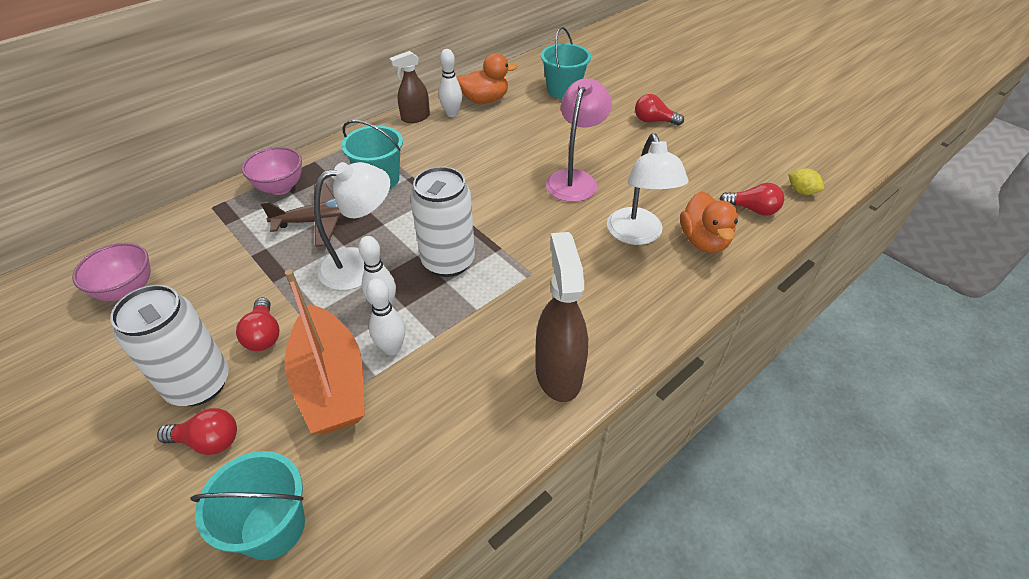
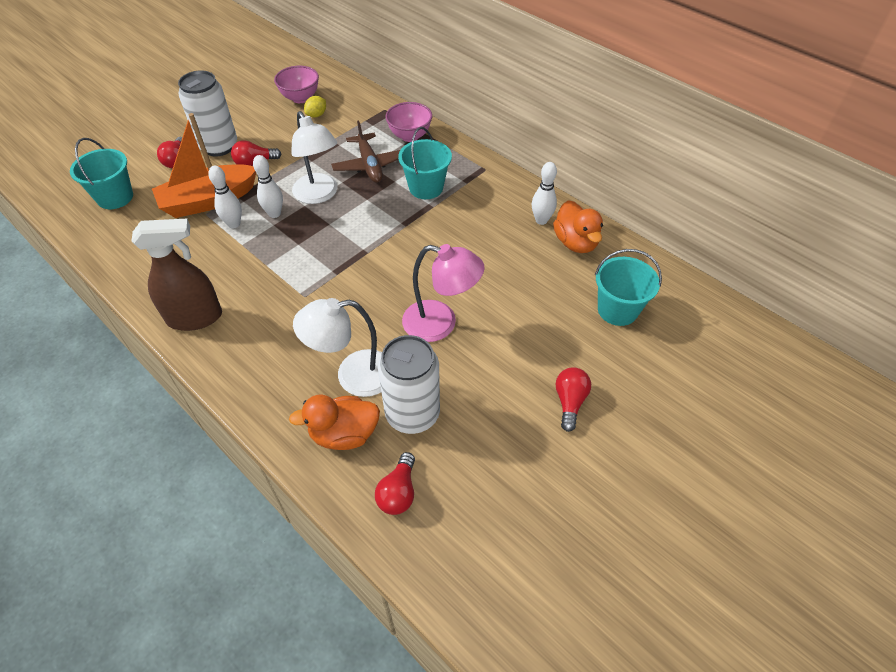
camera: 85 degrees right, 5 degrees up
(415, 118) = (528, 195): brown spray bottle -> none
(448, 261) = (321, 243): white can -> white can (412, 414)
(801, 191) = (438, 559): yellow lemon -> yellow lemon (316, 115)

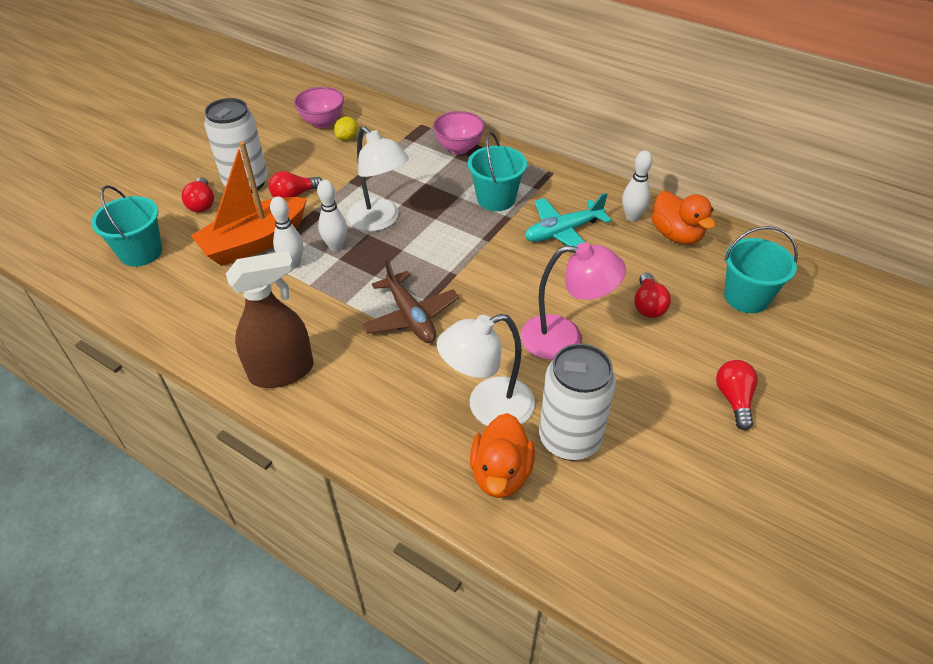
camera: 10 degrees left, 5 degrees down
(344, 434) = (501, 473): orange duck -> orange duck turned 60 degrees counterclockwise
(369, 165) = (425, 183): brown plane -> brown plane (411, 317)
(398, 492) = (585, 527): red light bulb -> red light bulb (648, 305)
(474, 226) = (563, 232): none -> turquoise plane

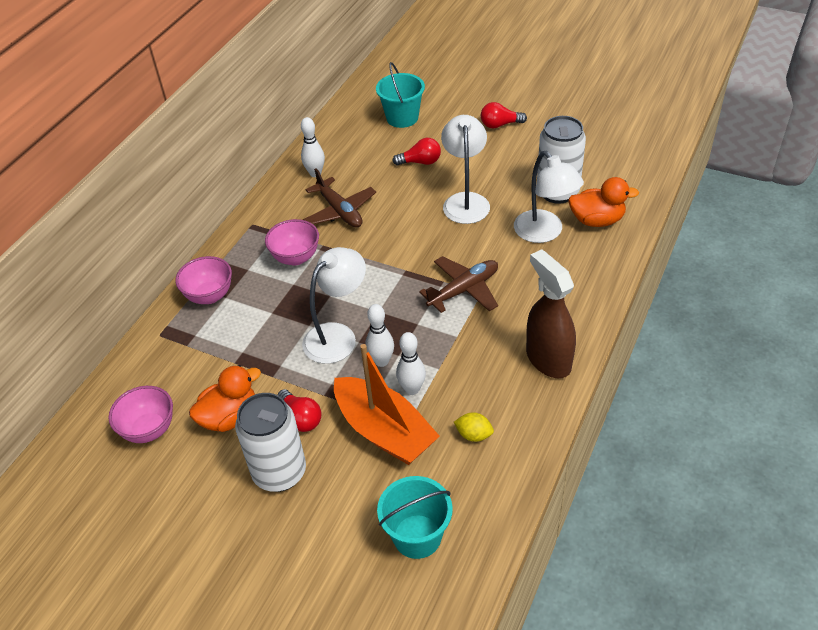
camera: 95 degrees left, 0 degrees up
(202, 204) = (322, 506): red light bulb -> none
(347, 138) = (185, 397): yellow lemon -> yellow lemon (474, 435)
(496, 199) = (296, 258): turquoise bucket -> pink bowl
(563, 232) = (340, 211): turquoise plane -> brown plane
(564, 338) = (465, 201): pink lamp -> white lamp
(676, 235) = (336, 150): orange duck -> orange duck (229, 417)

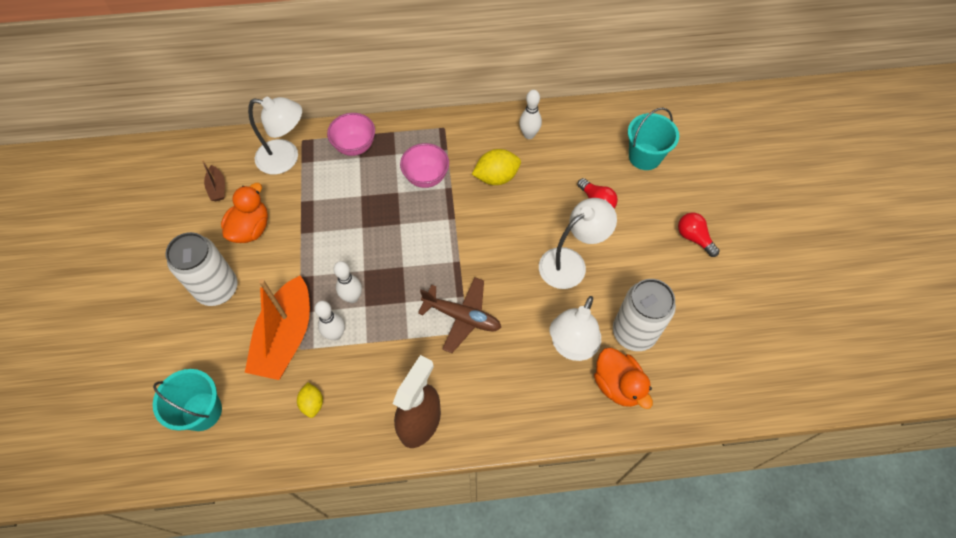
camera: 55 degrees right, 15 degrees up
(149, 430) = (217, 188): pink bowl -> brown boat
(229, 417) = (251, 229): orange duck -> orange duck turned 90 degrees counterclockwise
(301, 418) = (271, 274): red light bulb -> none
(337, 336) = (362, 253): white lamp -> white lamp (286, 158)
(340, 211) = (496, 177): brown plane -> yellow lemon

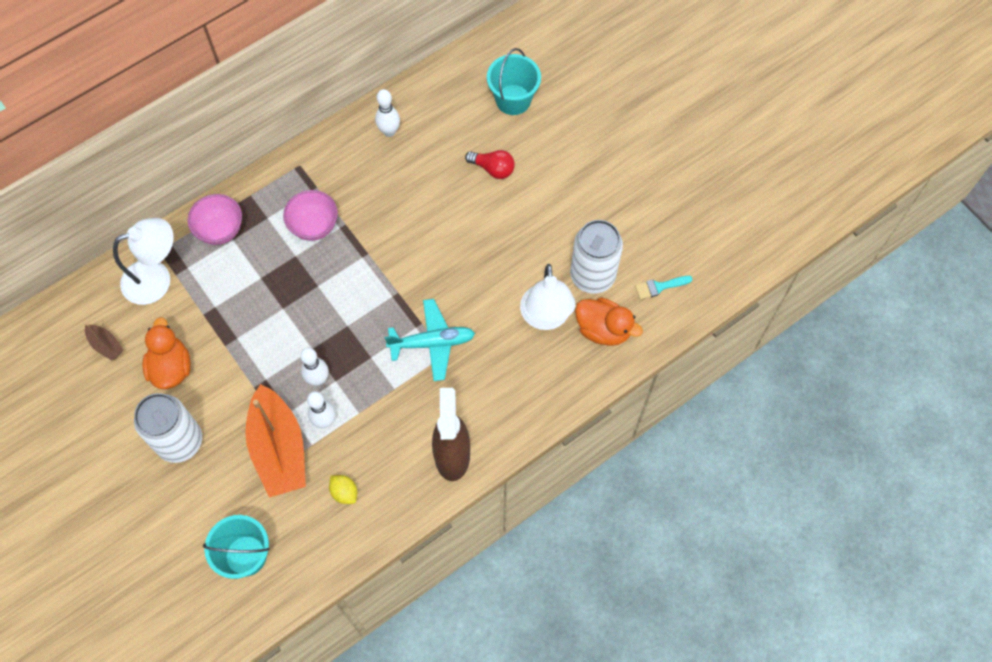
camera: 30 degrees left, 5 degrees up
(462, 317) = (432, 343): brown plane -> turquoise plane
(496, 177) = (383, 191): yellow lemon -> none
(570, 263) = (501, 240): white lamp -> none
(691, 374) = (659, 287): none -> turquoise brush
(694, 238) = (599, 159): red light bulb -> none

